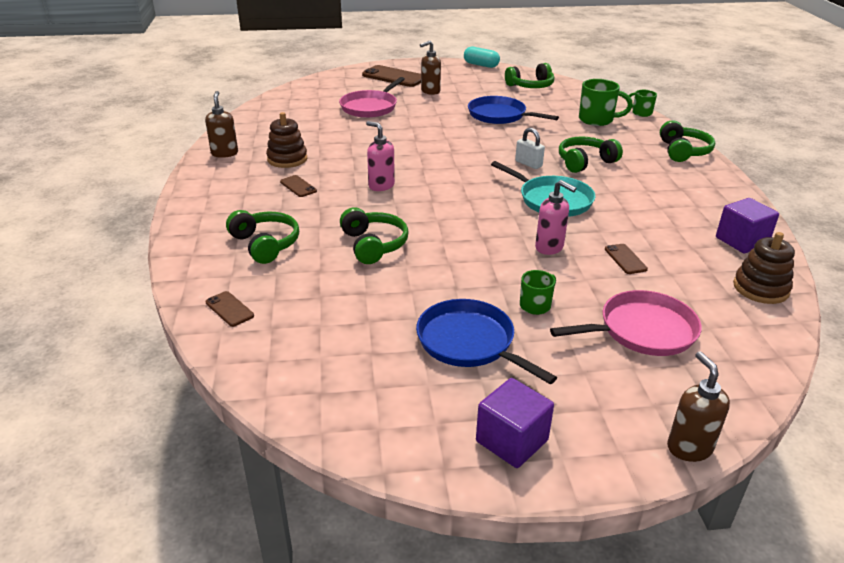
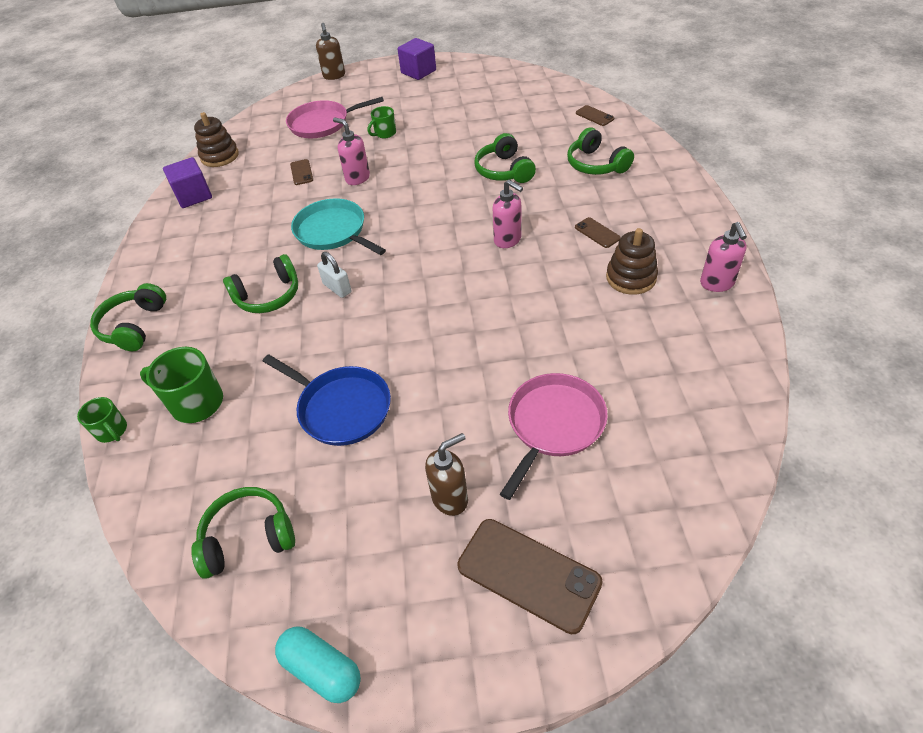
camera: 175 degrees left, 15 degrees up
(225, 153) = (717, 284): brown soap dispenser -> pink soap dispenser
(469, 342) = (433, 109): blue pan -> none

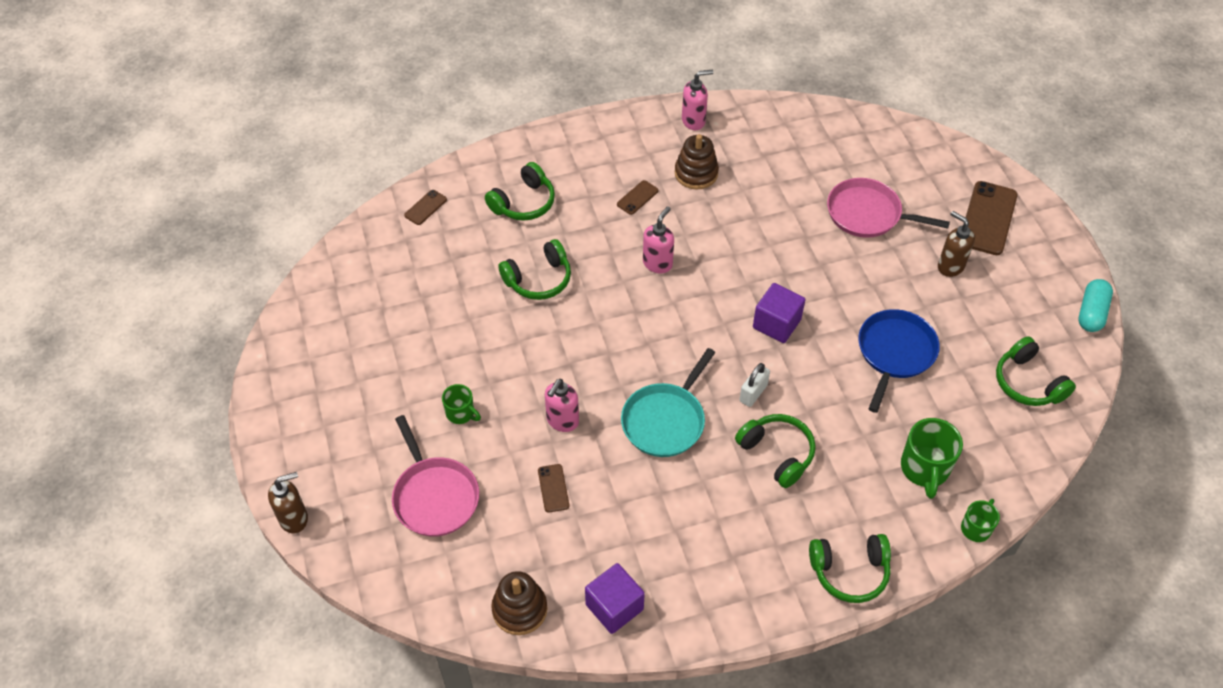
camera: 105 degrees left, 5 degrees up
(301, 172) = (553, 488): brown phone -> brown phone turned 75 degrees counterclockwise
(418, 72) = (295, 406): purple cube -> purple cube (776, 324)

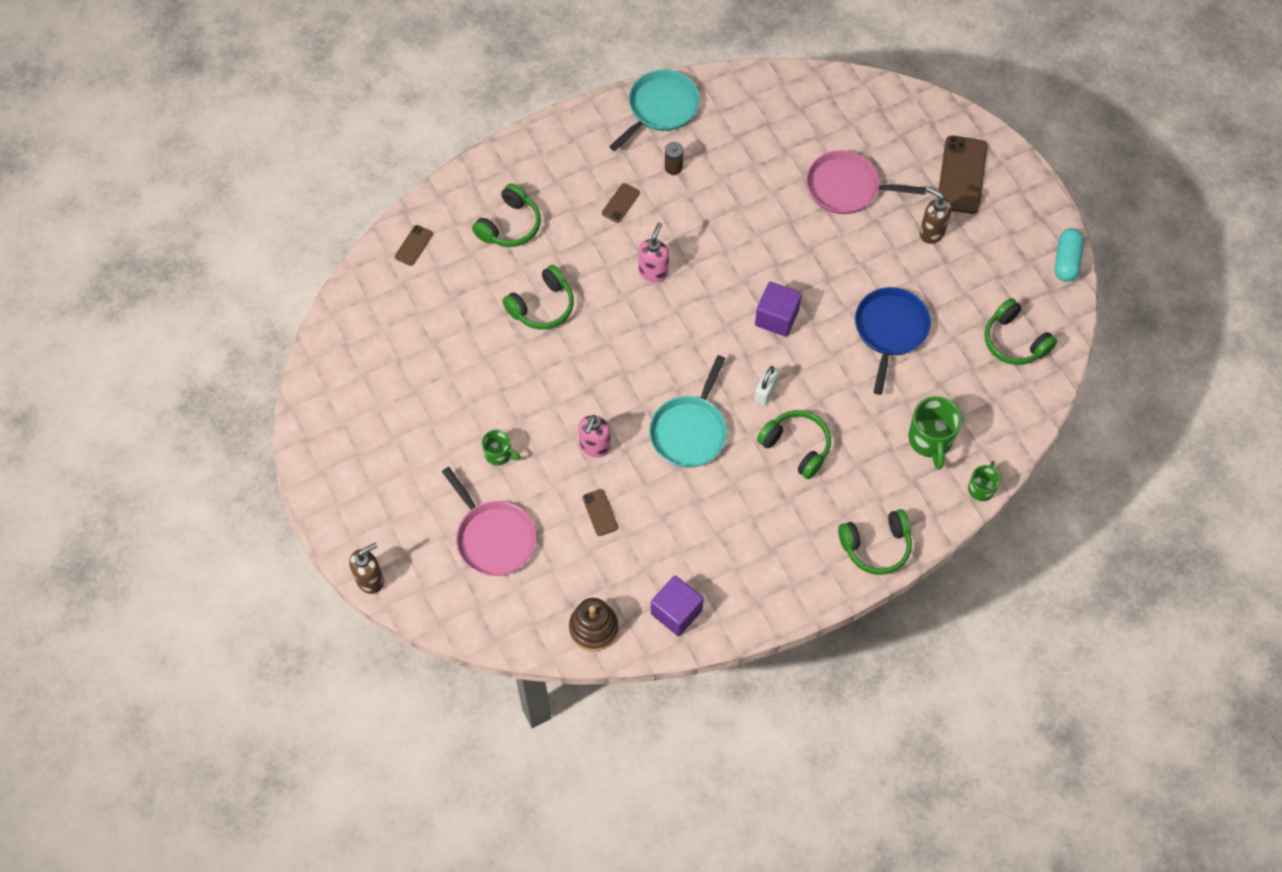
camera: 10 degrees left, 10 degrees up
(693, 121) = (660, 108): pink soap dispenser -> turquoise pan
(696, 173) = (673, 167): brown stacking toy -> brown battery

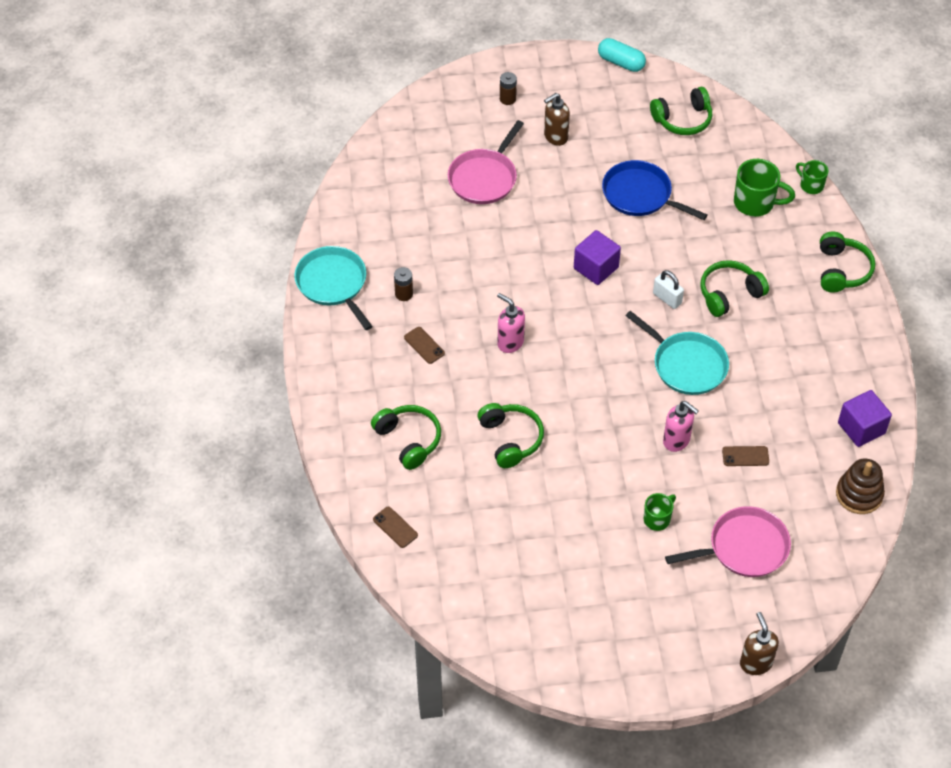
camera: 70 degrees left, 10 degrees down
(961, 175) = (507, 99): brown phone -> brown battery

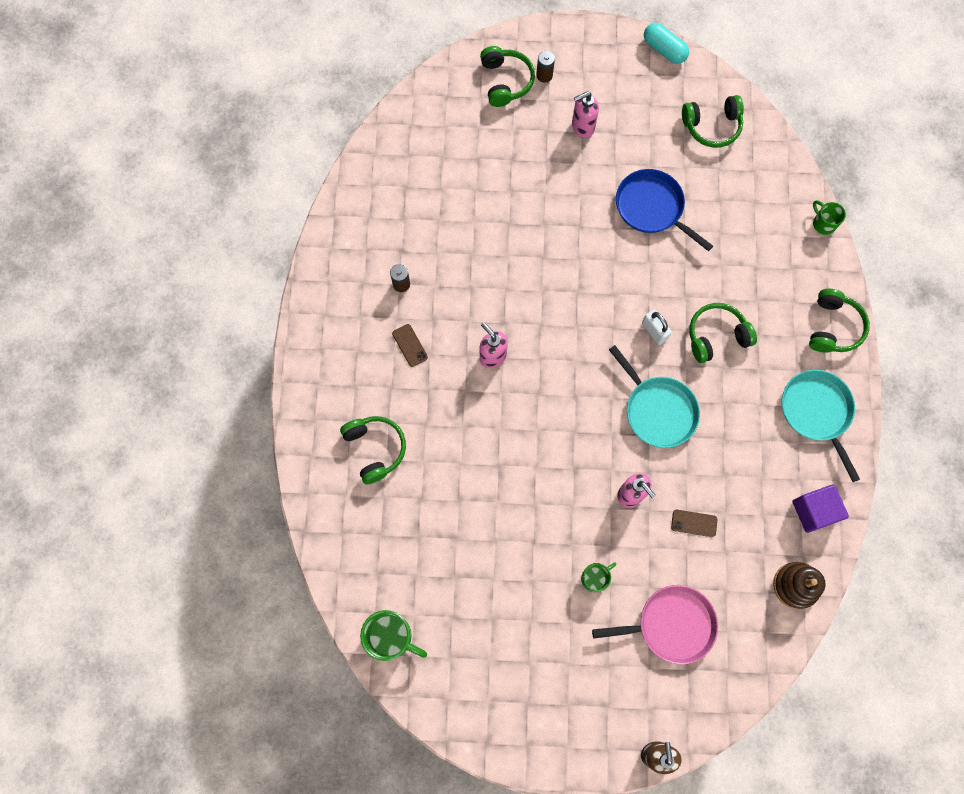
camera: 10 degrees right, 20 degrees up
(333, 284) = (336, 261): turquoise pan -> turquoise pan (816, 412)
(395, 527) = (344, 543): brown phone -> none
(484, 178) = (504, 164): pink pan -> none
(510, 439) = (472, 465): green headphones -> green headphones (505, 81)
(555, 137) = (582, 127): brown soap dispenser -> pink soap dispenser
(596, 268) = (592, 285): purple cube -> none
(755, 203) = (763, 235): green mug -> green mug (391, 637)

